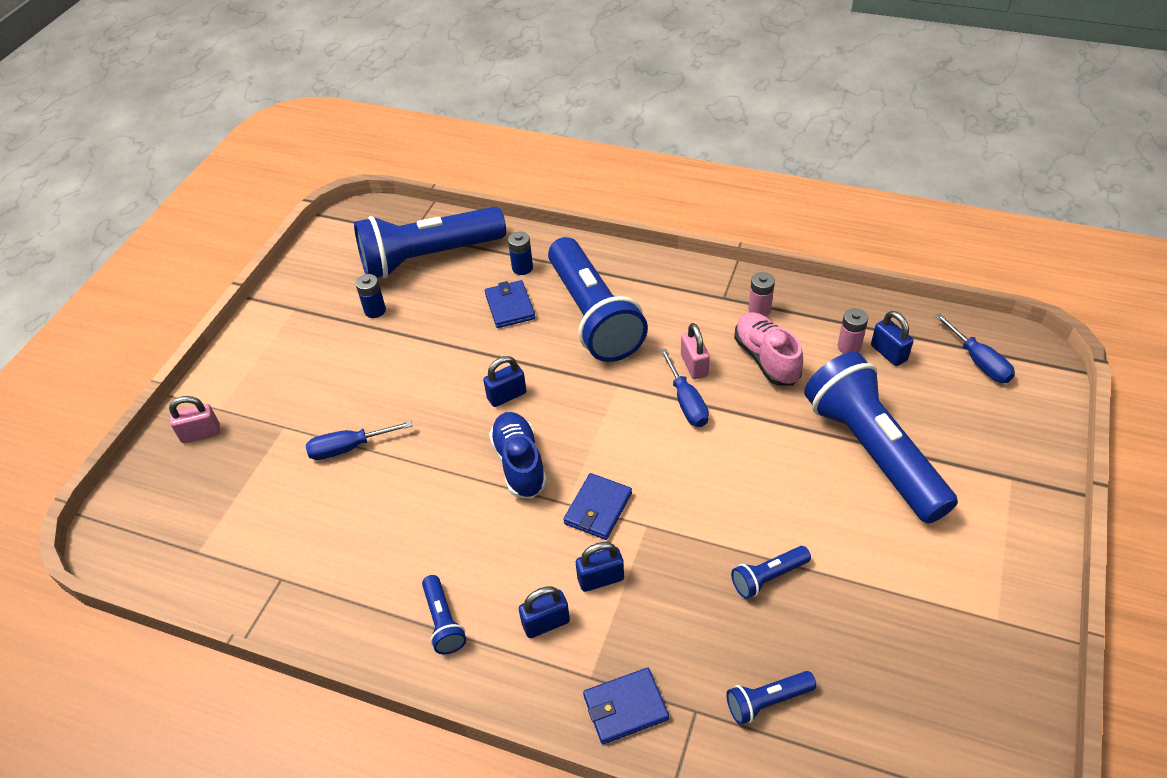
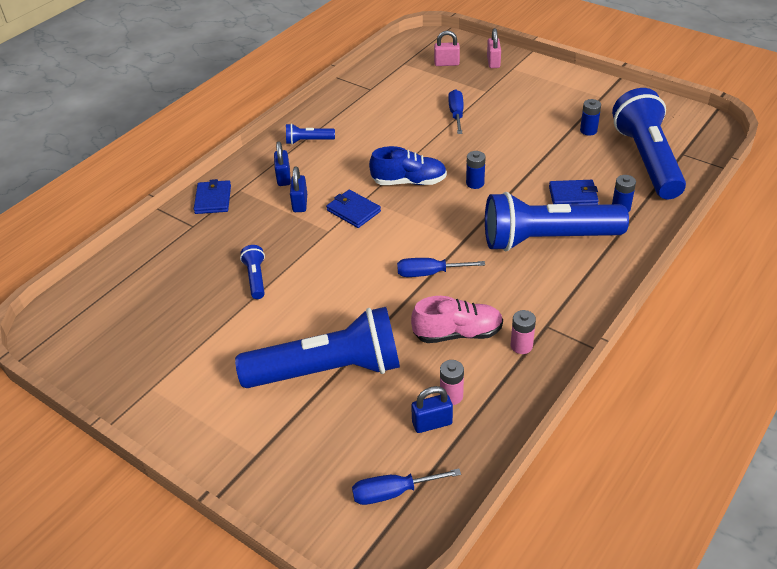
camera: 105 degrees right, 5 degrees down
(507, 395) = (475, 183): blue padlock -> blue battery
(694, 365) = (467, 286): pink padlock -> pink padlock (446, 63)
(767, 701) = (177, 256): blue flashlight -> none

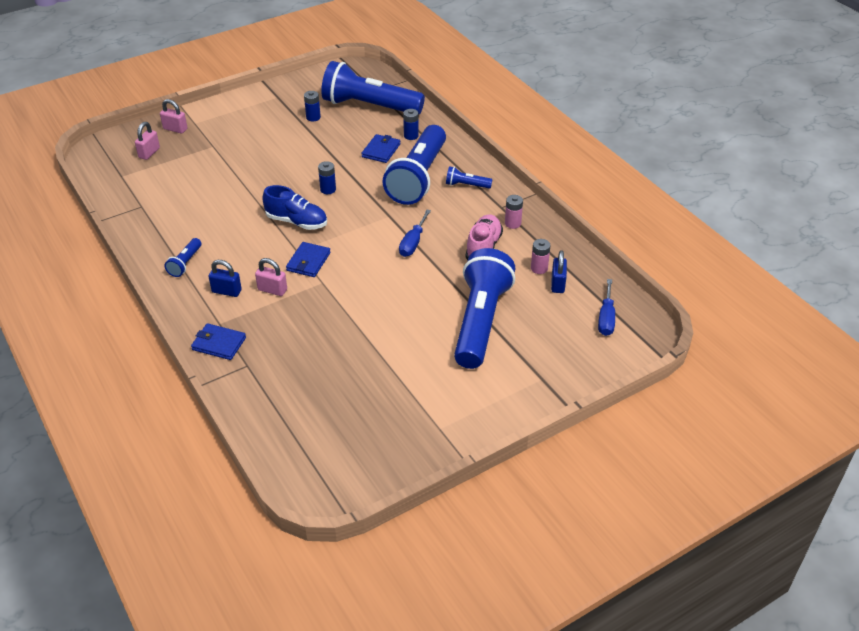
camera: 70 degrees left, 0 degrees up
(255, 278) = (350, 338): blue flashlight -> blue flashlight (466, 185)
(300, 203) = (272, 290): blue padlock -> pink padlock
(353, 211) = (308, 262): blue wallet -> blue wallet turned 45 degrees counterclockwise
(409, 182) = (296, 222): blue shoe -> blue shoe turned 90 degrees clockwise
(456, 114) = (229, 171): blue screwdriver -> none

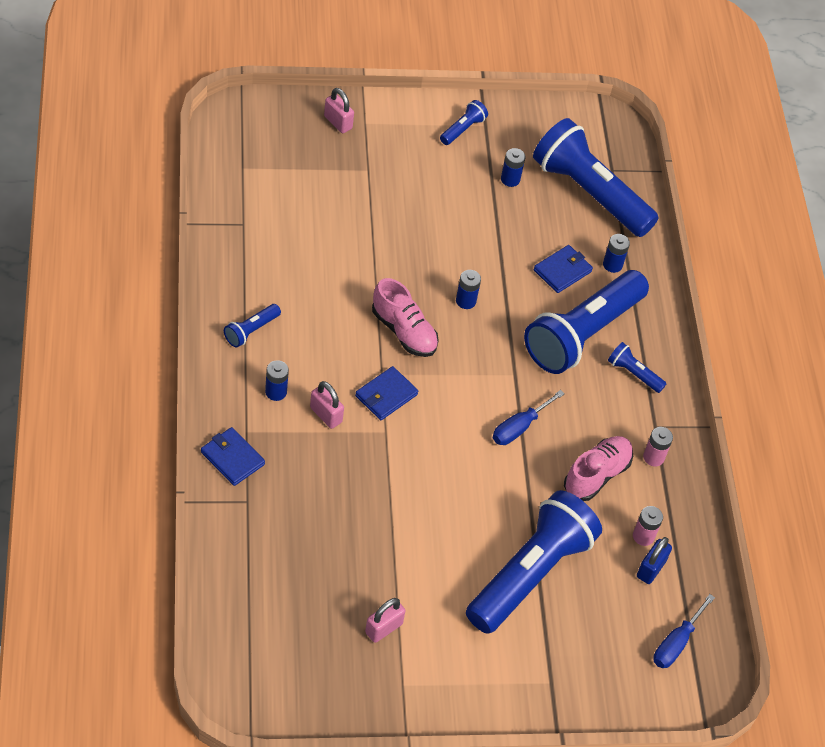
camera: 20 degrees right, 10 degrees up
(149, 153) = (290, 146): pink padlock -> pink padlock (383, 628)
(226, 291) = (276, 392): blue padlock -> blue battery
(263, 103) = (462, 129): none -> blue flashlight
(296, 222) = (404, 331): blue shoe -> pink shoe

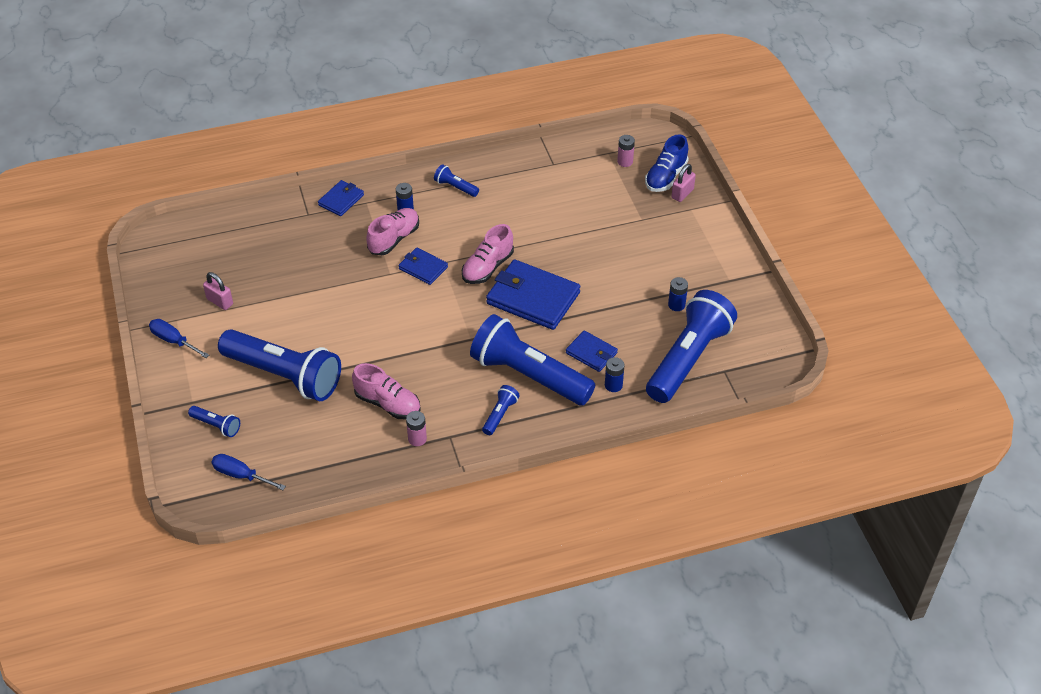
camera: 85 degrees right, 5 degrees down
(304, 128) = (666, 177): none -> blue shoe
(326, 415) = (394, 239): pink padlock -> pink shoe
(462, 129) = (717, 267): blue flashlight -> blue flashlight (216, 425)
(465, 301) = (533, 298): blue battery -> blue wallet
(519, 427) = (419, 349): blue screwdriver -> blue screwdriver (173, 341)
(643, 536) = (337, 441): pink battery -> pink battery (625, 162)
(651, 569) = (307, 450): blue padlock -> none

